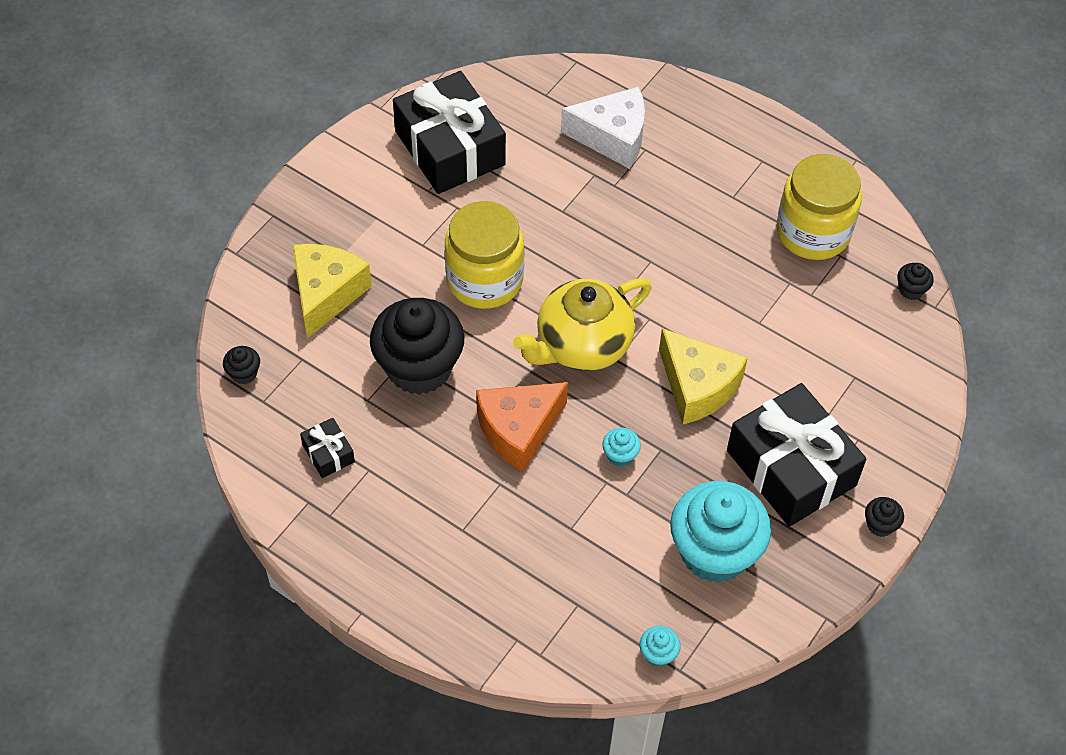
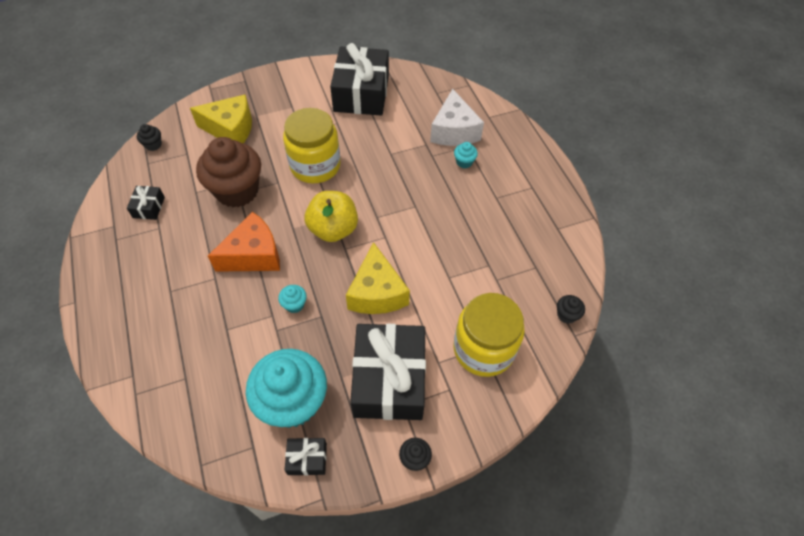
camera: 35 degrees right, 0 degrees up
(326, 294) = (231, 129): yellow cheese -> yellow cheese turned 45 degrees clockwise
(419, 367) = (237, 191): black cupcake -> brown cupcake
(518, 430) = (254, 255): orange cheese -> orange cheese turned 150 degrees clockwise
(582, 345) = (333, 229): yellow teapot -> yellow apple
(612, 137) = (454, 131): white cheese -> white cheese turned 45 degrees clockwise
(658, 654) = (198, 444): turquoise cupcake -> turquoise cupcake (464, 162)
(779, 594) = (307, 459): none -> black gift
(813, 232) = (529, 244): yellow jar -> yellow jar (483, 349)

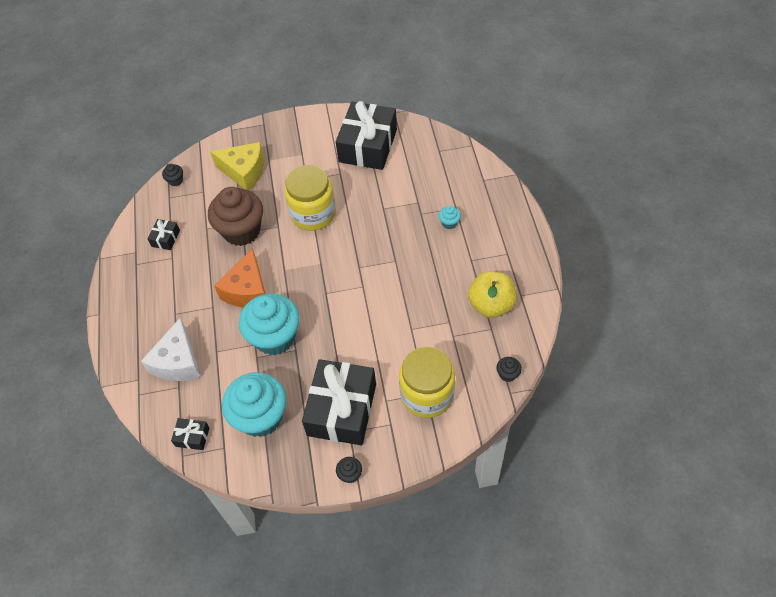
camera: 15 degrees right, 0 degrees up
(254, 255) = (247, 290): orange cheese -> orange cheese turned 120 degrees clockwise
(294, 304) = (275, 337): turquoise cupcake -> turquoise cupcake, size x2.50
(307, 459) = (264, 462): black gift -> black gift (192, 437)
(333, 229) = (319, 274): yellow apple -> yellow apple (491, 305)
(377, 292) = (346, 335): yellow cheese -> none
(454, 131) = (446, 191): white cheese -> white cheese (178, 362)

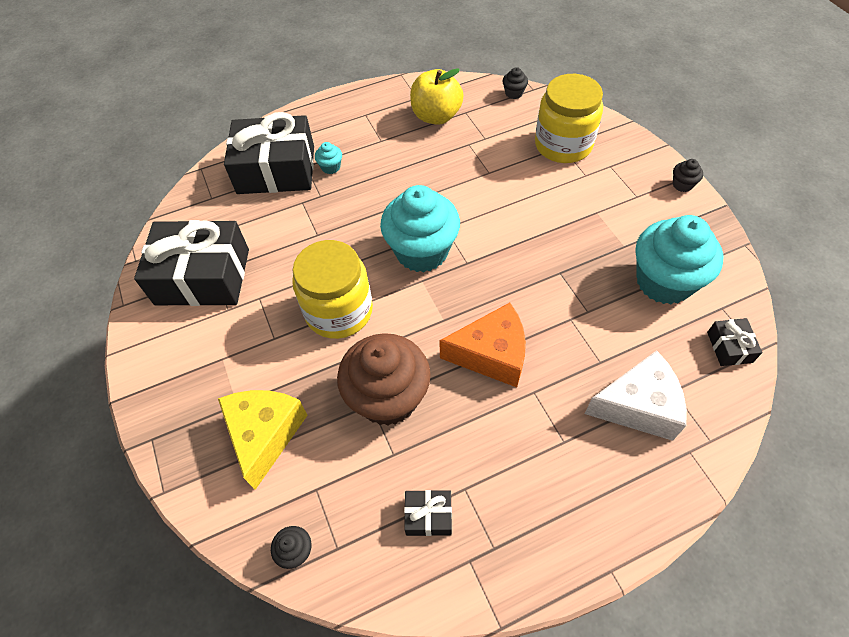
camera: 105 degrees left, 0 degrees up
(275, 337) = (551, 299): turquoise cupcake -> turquoise cupcake (422, 251)
(342, 409) = (615, 208): black gift -> black gift (276, 170)

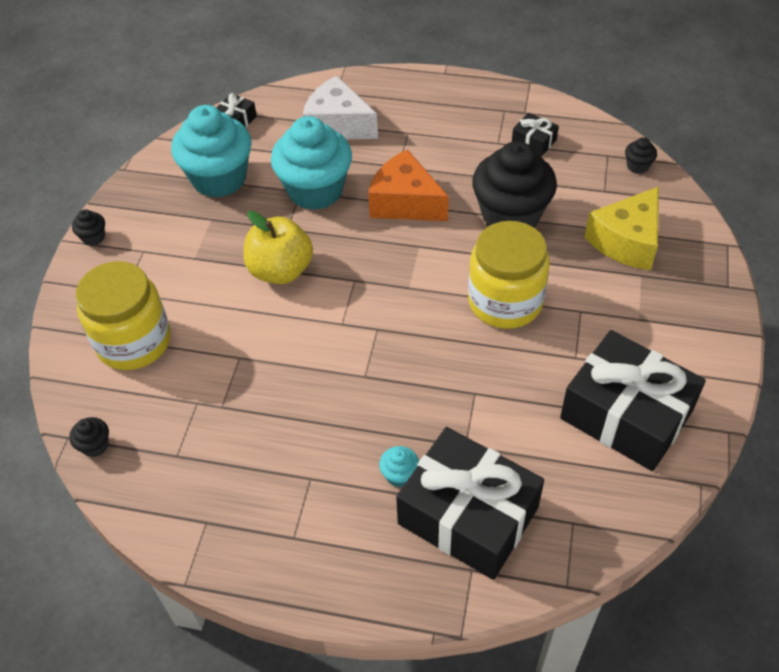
camera: 145 degrees left, 5 degrees down
(388, 397) = (510, 216): brown cupcake -> black cupcake
(422, 251) = (385, 313): turquoise cupcake -> turquoise cupcake (315, 190)
(436, 116) = (215, 472): yellow apple -> yellow apple (281, 270)

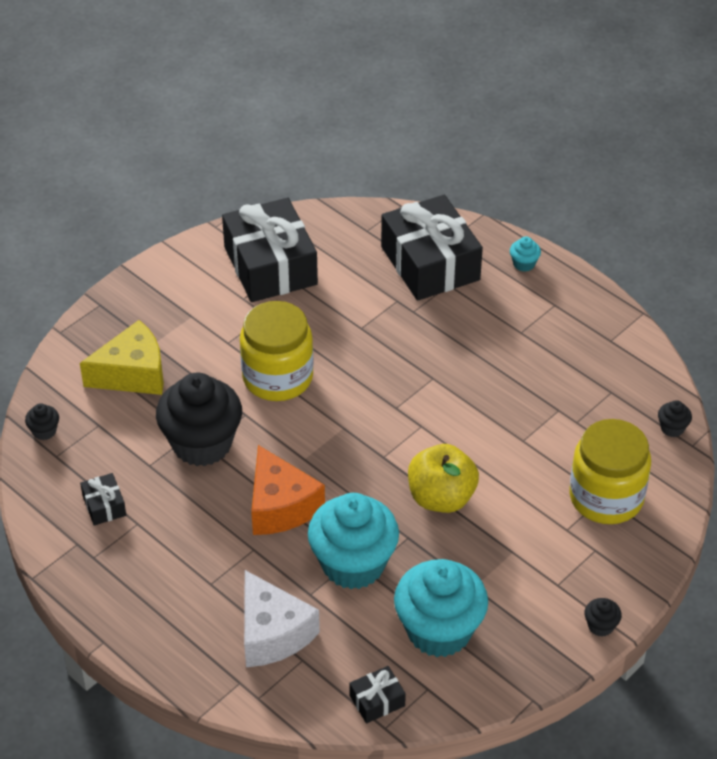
camera: 150 degrees left, 5 degrees down
(399, 475) = (457, 305): turquoise cupcake -> turquoise cupcake (524, 264)

